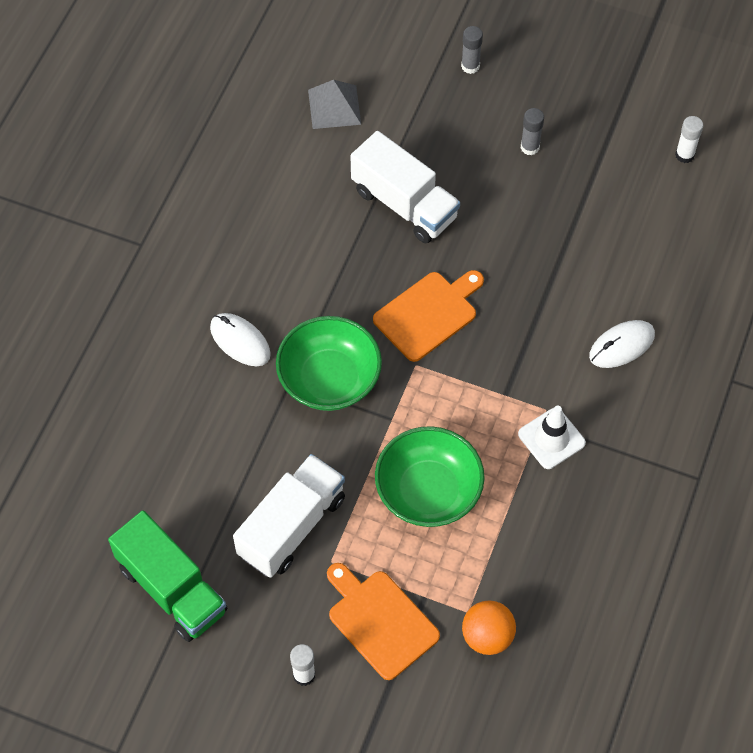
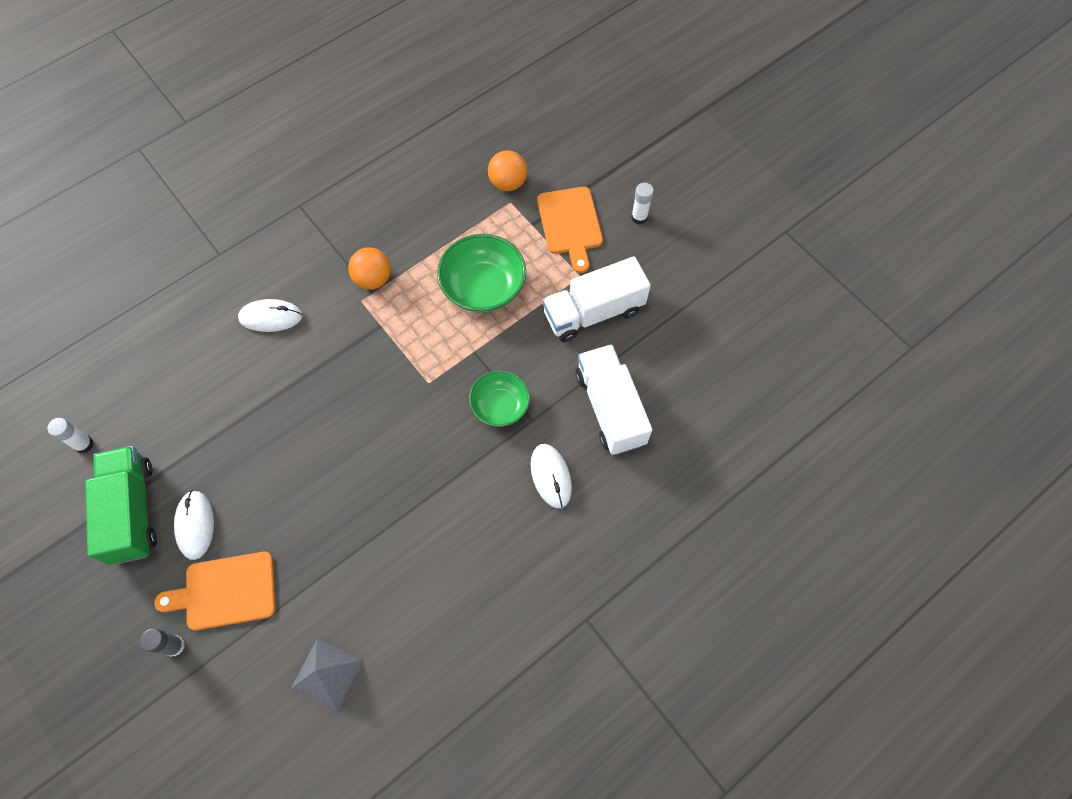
camera: 150 degrees left, 5 degrees up
(172, 589) = (701, 312): green truck -> green truck (132, 511)
(329, 379) = (500, 406): green bowl -> green bowl, size x0.65
(404, 204) = (338, 529): white truck -> white truck (610, 408)
(428, 314) = (390, 418): orange cutting board -> orange cutting board (225, 591)
(530, 147) = (195, 525): grey glue stick -> white mouse
(551, 438) = (373, 279): white traffic cone -> orange ball

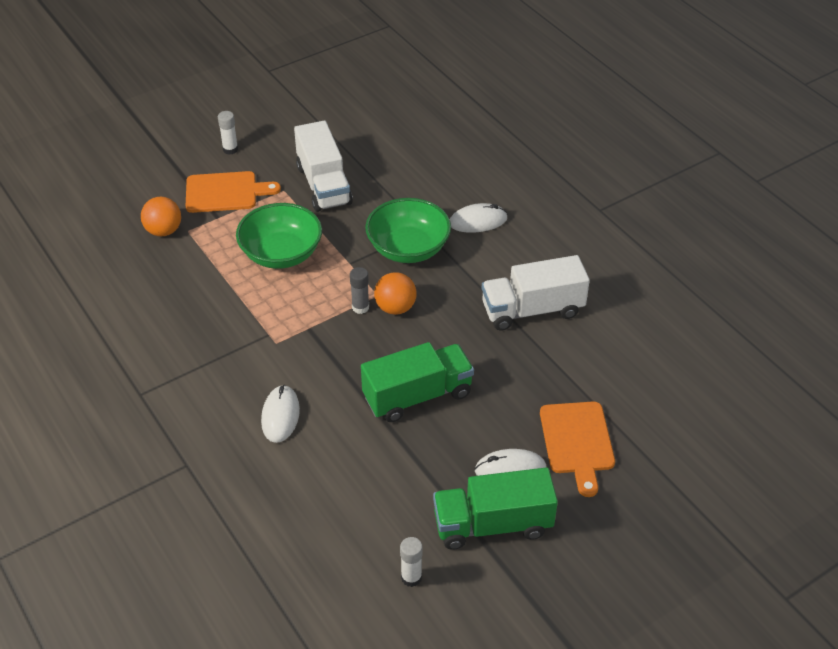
camera: 85 degrees left, 20 degrees down
(174, 646) = (630, 479): grey glue stick -> grey glue stick (360, 307)
(291, 432) = (417, 396): none -> green truck
(327, 674) = (650, 367): grey pyramid -> none
(373, 279) = (252, 333): orange ball -> orange ball (395, 308)
(500, 406) = (408, 248): green bowl -> green bowl, size x1.54
(610, 408) = (419, 182): white truck -> white truck (532, 310)

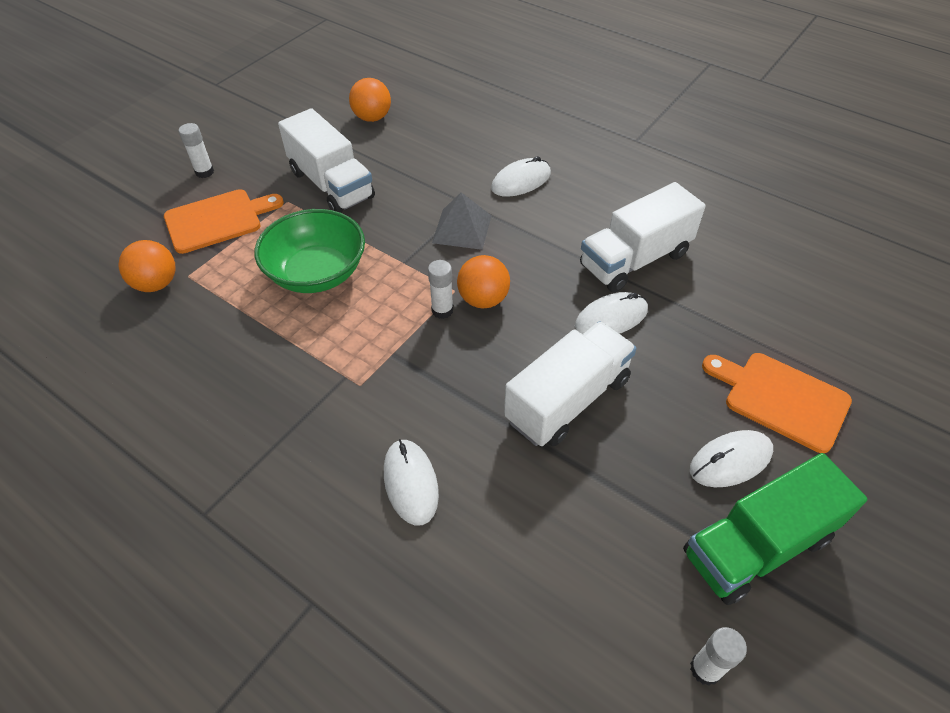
camera: 20 degrees left, 5 degrees up
(360, 307) = (442, 310): grey glue stick -> white glue stick
(384, 133) = (372, 118): none -> orange ball
(408, 248) = (462, 229): green bowl -> grey pyramid
(417, 396) = (567, 400): green truck -> white truck
(485, 348) = (611, 318): none -> white mouse
(577, 442) = (781, 399): orange cutting board -> orange cutting board turned 150 degrees clockwise

